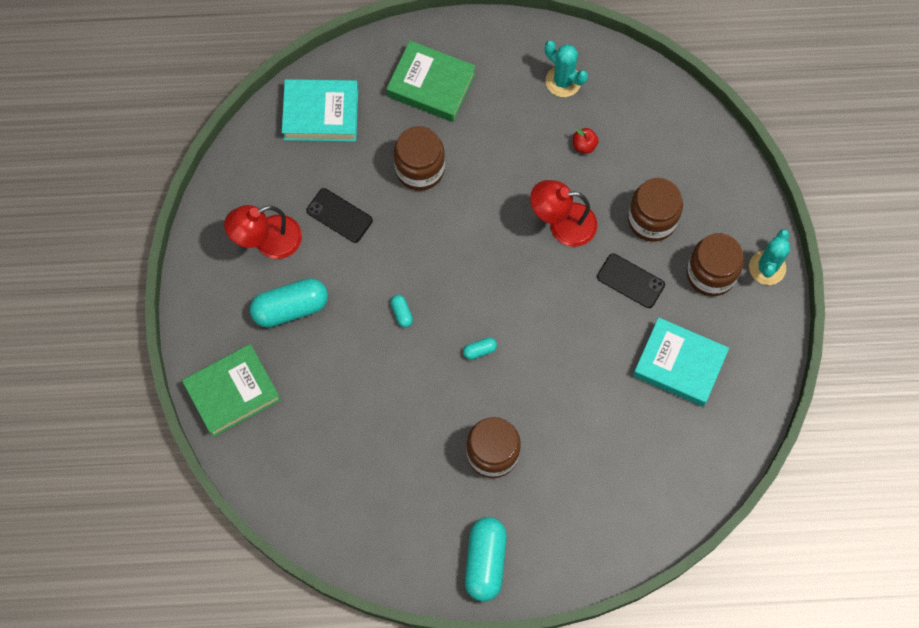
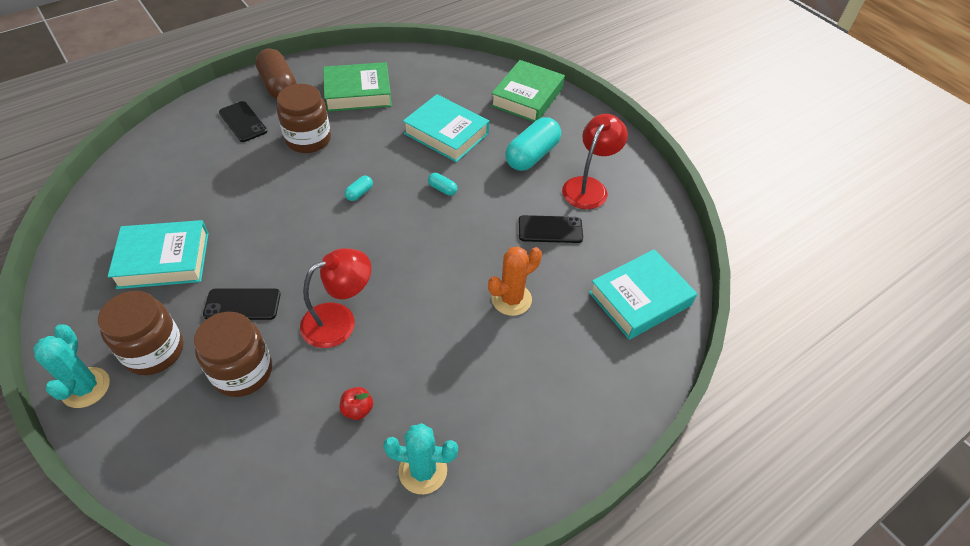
camera: 145 degrees right, 20 degrees down
(352, 384) = (446, 133): none -> turquoise book
(420, 169) = (511, 299): brown jar -> orange cactus
(431, 85) = (562, 383): green book -> green book (358, 93)
(485, 561) = (279, 86): turquoise capsule -> brown capsule
(546, 519) = (243, 122): none -> black phone

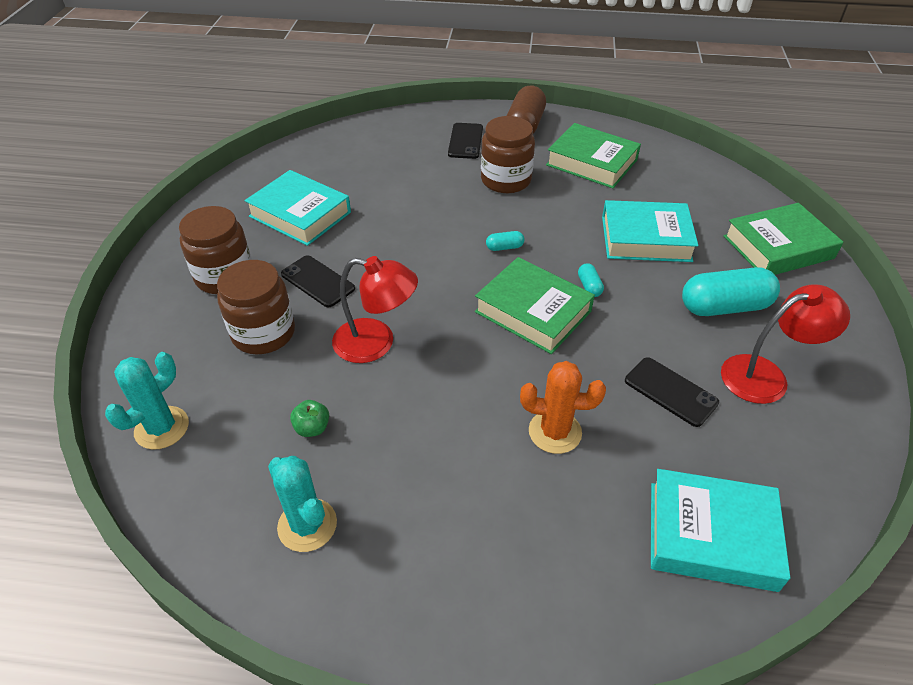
camera: 45 degrees right, 5 degrees down
(86, 387) = (159, 273): turquoise cactus -> turquoise cactus (162, 428)
(357, 409) = (312, 428): red apple -> green apple
(424, 229) = (533, 311): none -> green book
(446, 133) = (645, 238): turquoise book -> turquoise book turned 75 degrees counterclockwise

